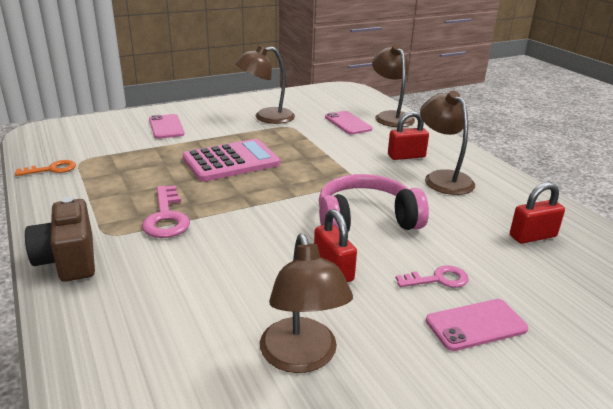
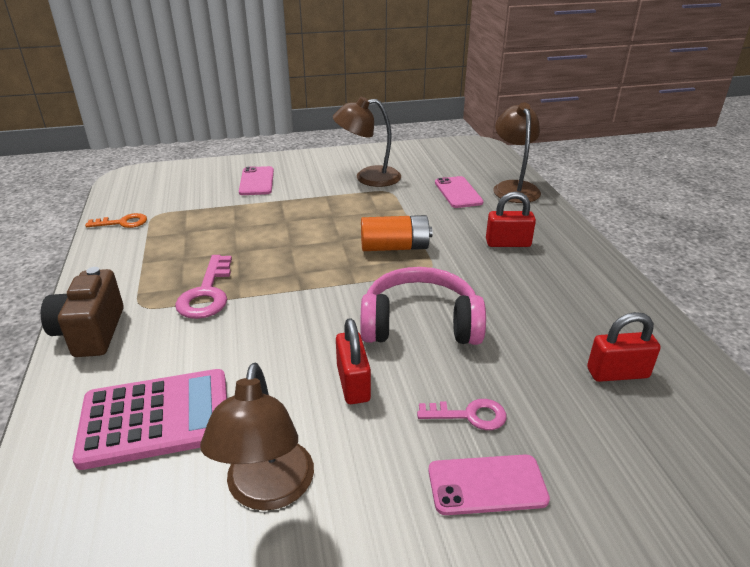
camera: 15 degrees right, 5 degrees up
(231, 161) = (305, 231): pink calculator -> pink calculator (156, 418)
(316, 167) = (394, 247): none -> orange battery
(443, 178) = (539, 278): brown lamp -> none

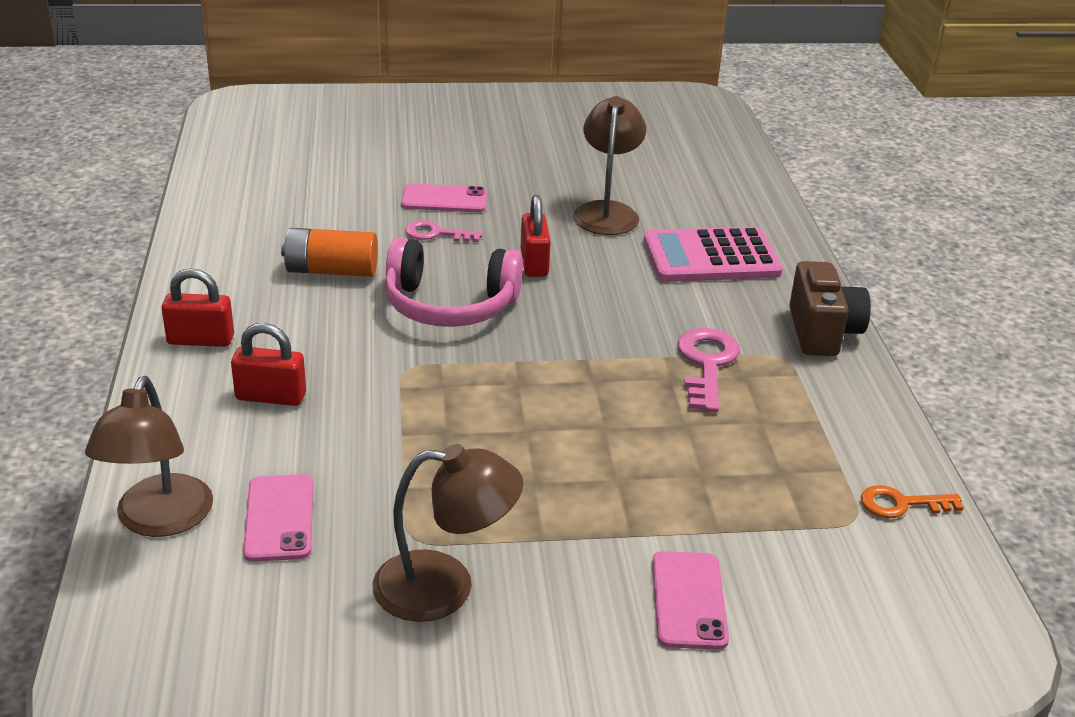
camera: 175 degrees left, 0 degrees up
(394, 247) = (445, 407): orange battery -> orange battery (331, 271)
(617, 373) = (277, 247): red padlock -> red padlock (201, 340)

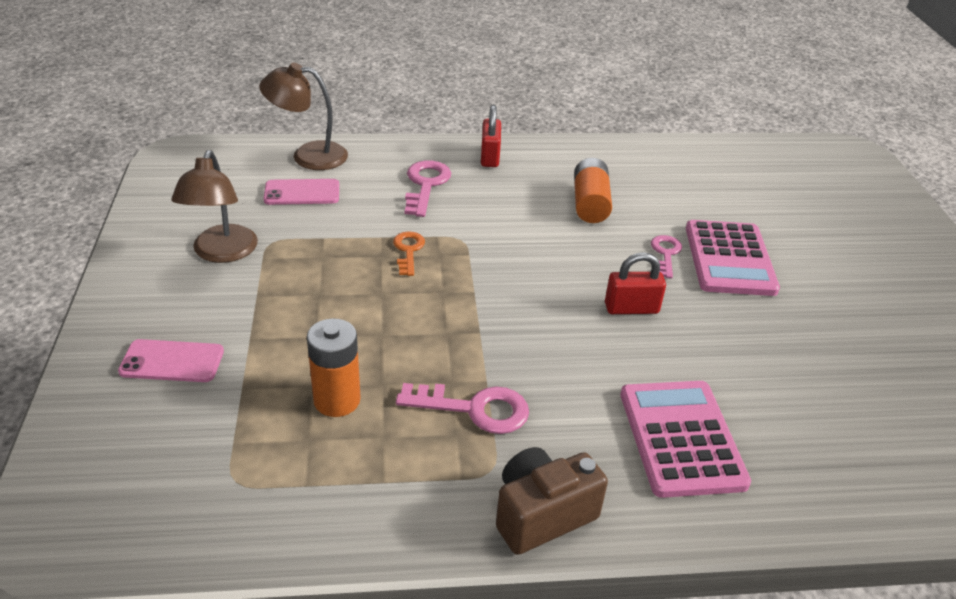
camera: 90 degrees right, 5 degrees up
(271, 396) = (426, 185): red padlock -> pink key
(444, 199) = (729, 259): pink phone -> pink calculator
(450, 305) = (551, 259): pink headphones -> none
(607, 212) = (751, 364): brown lamp -> none
(719, 455) = (337, 400): none -> orange battery
(822, 332) = (542, 514): brown camera -> brown camera turned 150 degrees clockwise
(901, 504) = (247, 522): orange key -> orange key (408, 250)

